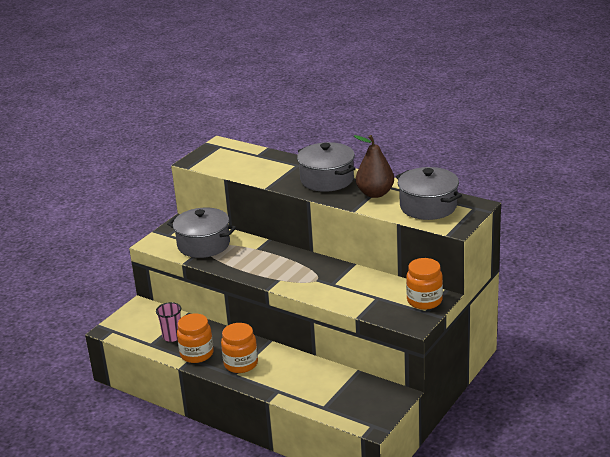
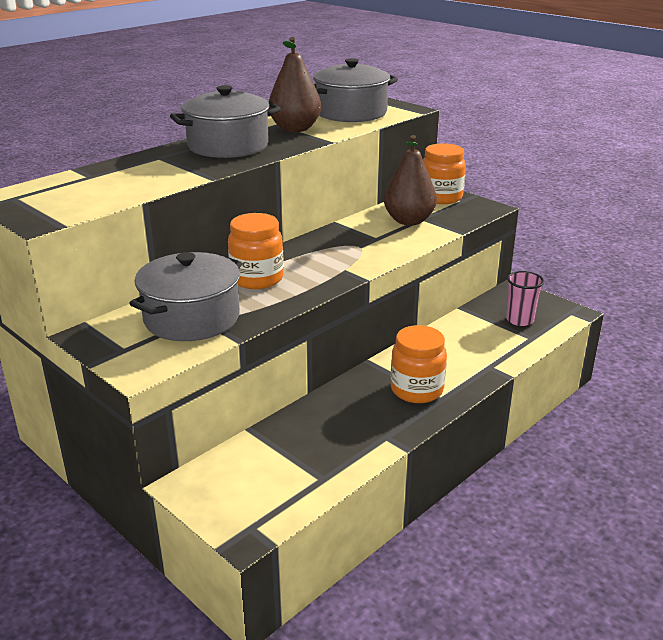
camera: 80 degrees left, 0 degrees up
(172, 336) = (311, 451): pink cup -> pink cup (519, 320)
(197, 354) = (374, 429): orange jar -> orange jar (257, 279)
(369, 292) = (409, 221): none -> brown pear

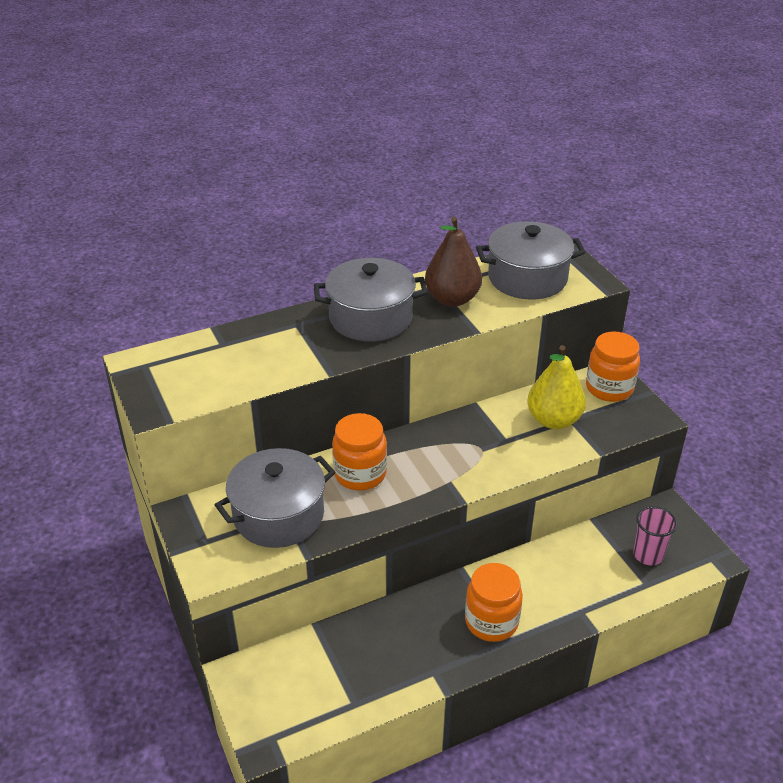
camera: 20 degrees right, 10 degrees up
(409, 221) = (553, 420): brown pear -> yellow pear

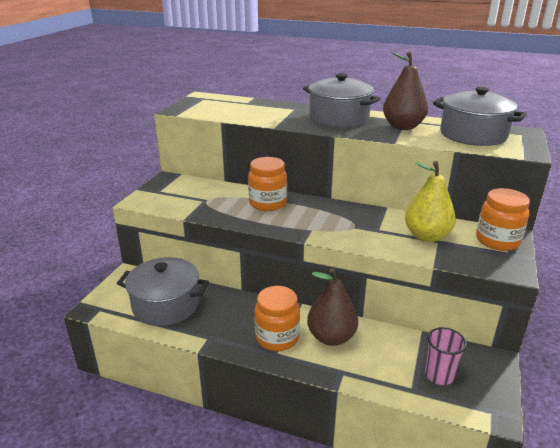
camera: 45 degrees right, 10 degrees down
(278, 515) = (202, 198): grey pot -> grey pot (166, 305)
(533, 583) = (331, 337): none -> brown pear

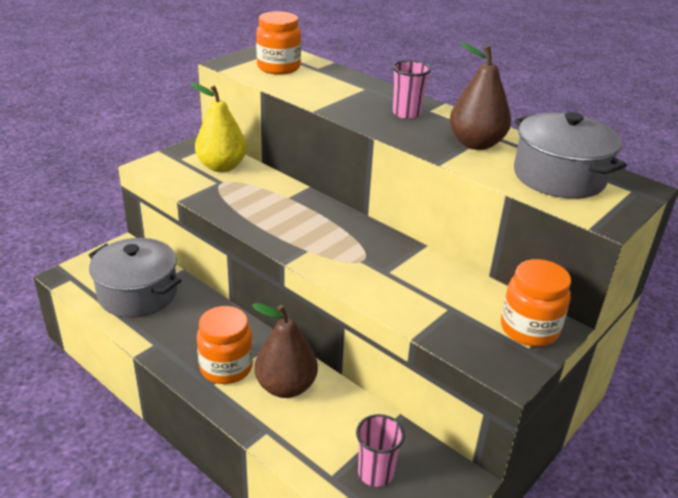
camera: 20 degrees right, 5 degrees up
(268, 203) = (286, 204): orange jar -> orange jar (278, 67)
(339, 118) = (406, 113): grey pot -> pink cup
(426, 236) = (440, 297): yellow pear -> yellow pear (222, 167)

